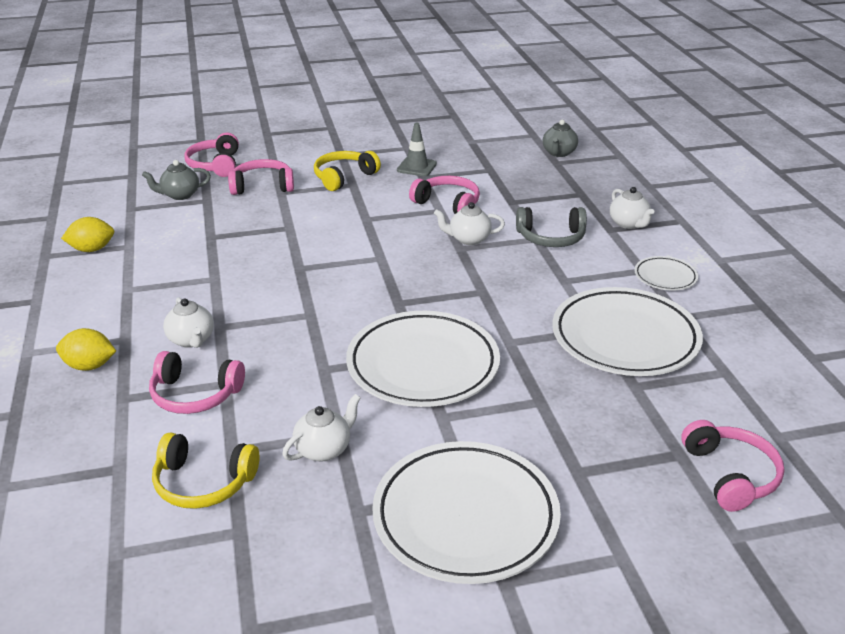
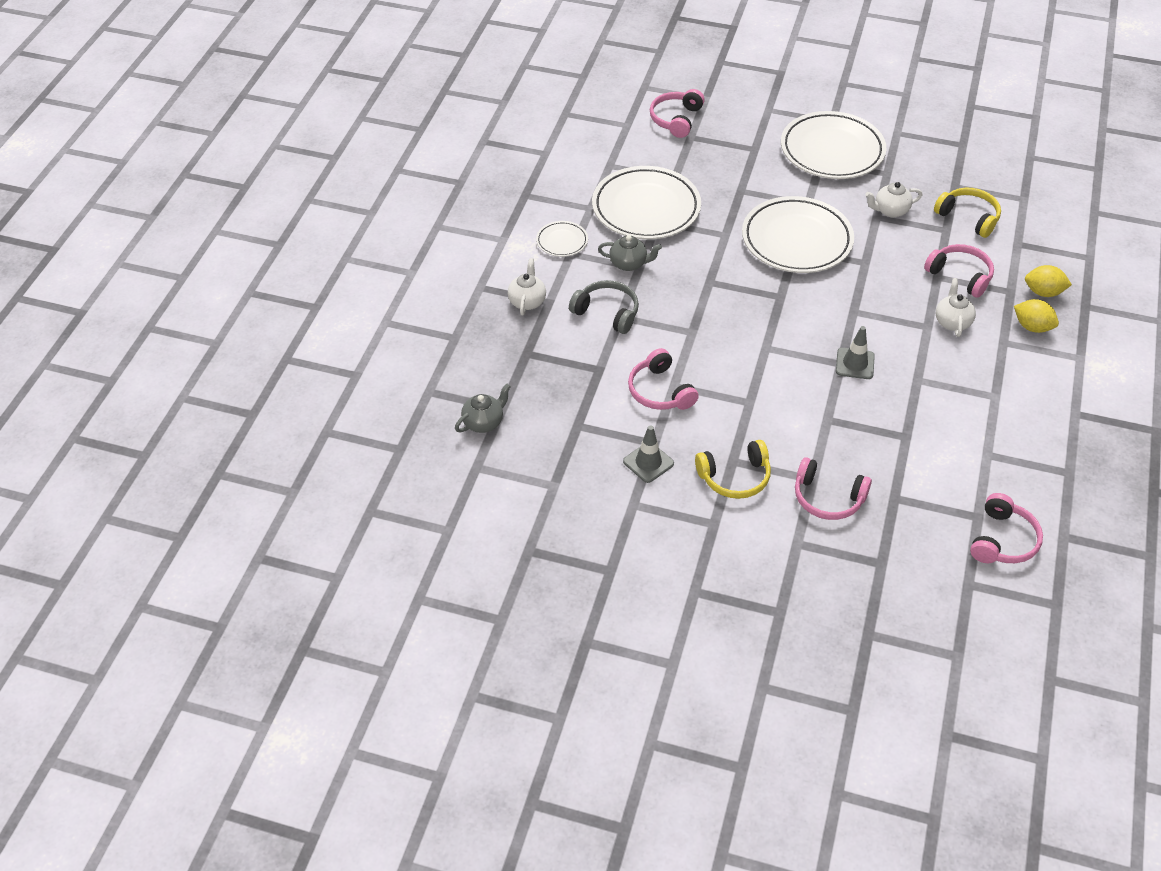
camera: 150 degrees left, 15 degrees up
(92, 249) = (1023, 464): yellow lemon -> yellow lemon (1043, 292)
(180, 195) = (921, 519): grey teapot -> grey teapot (629, 264)
(215, 165) = (866, 564): pink headphones -> pink headphones (1003, 540)
(285, 272) = (855, 364): none -> grey traffic cone
(468, 239) = (677, 339): white teapot -> none

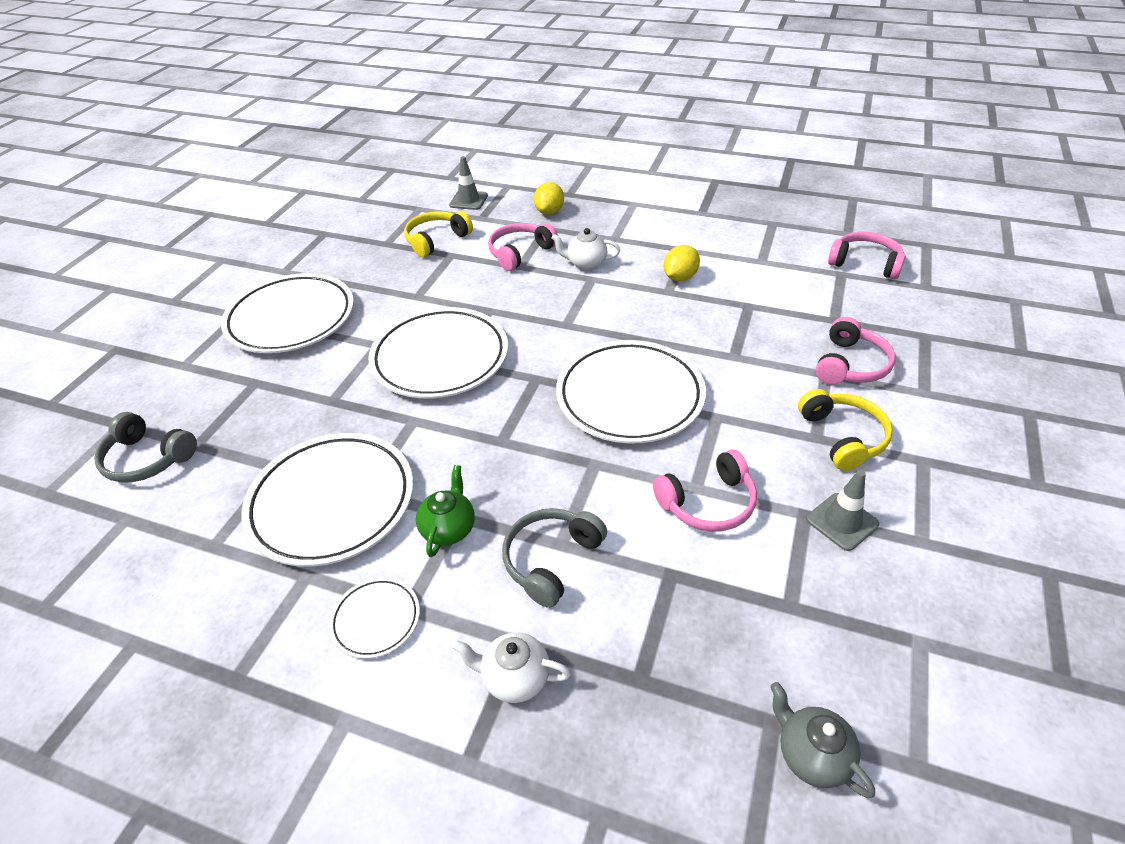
camera: 85 degrees left, 5 degrees down
(629, 264) = (449, 529): grey teapot -> green teapot
(676, 119) = (147, 459): pink headphones -> grey headphones
(766, 351) = (630, 397): none -> white plate
(855, 364) = (647, 330): grey traffic cone -> grey traffic cone (468, 200)
(890, 211) = (410, 286): white teapot -> none
(1032, 327) = (594, 222): yellow lemon -> yellow lemon (680, 277)

